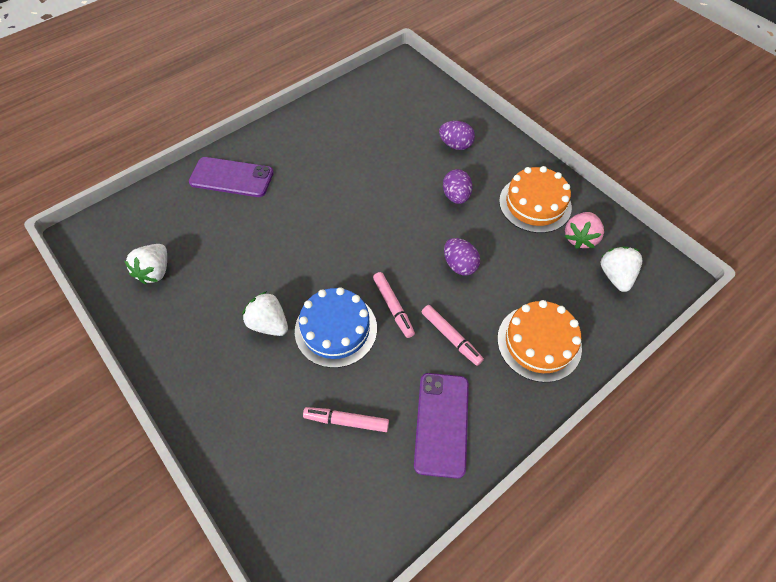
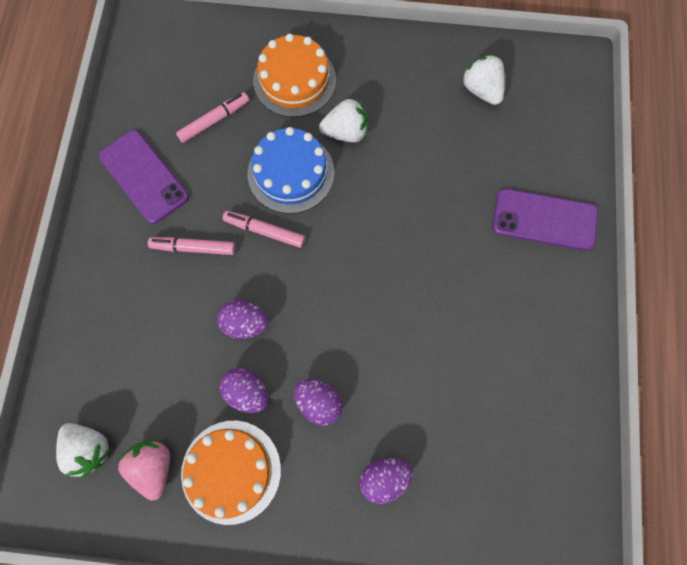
camera: 135 degrees right, 15 degrees up
(231, 177) = (544, 220): purple phone -> purple phone turned 45 degrees clockwise
(492, 231) = (247, 392): none -> purple egg
(539, 342) = (116, 308): orange cake -> orange cake (294, 80)

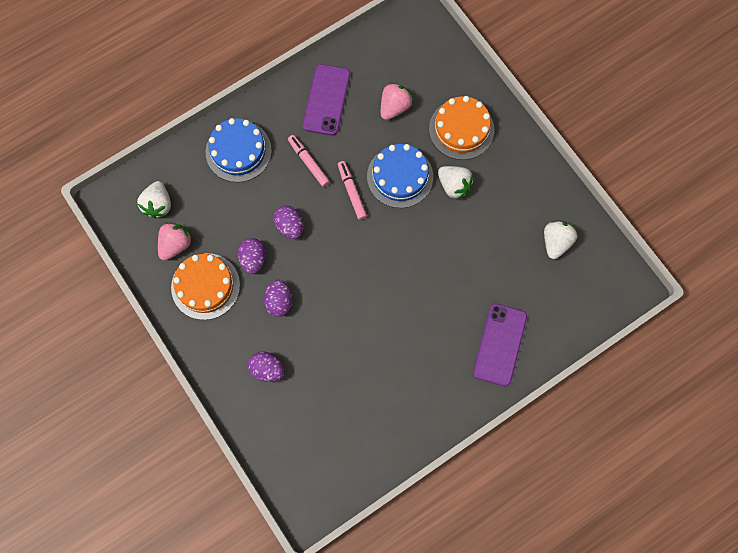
camera: 50 degrees right, 0 degrees up
(112, 309) = (238, 151): none -> blue cake
(214, 120) = (394, 107): pink marker -> pink strawberry
(544, 220) = (499, 344): purple phone -> purple phone turned 45 degrees clockwise

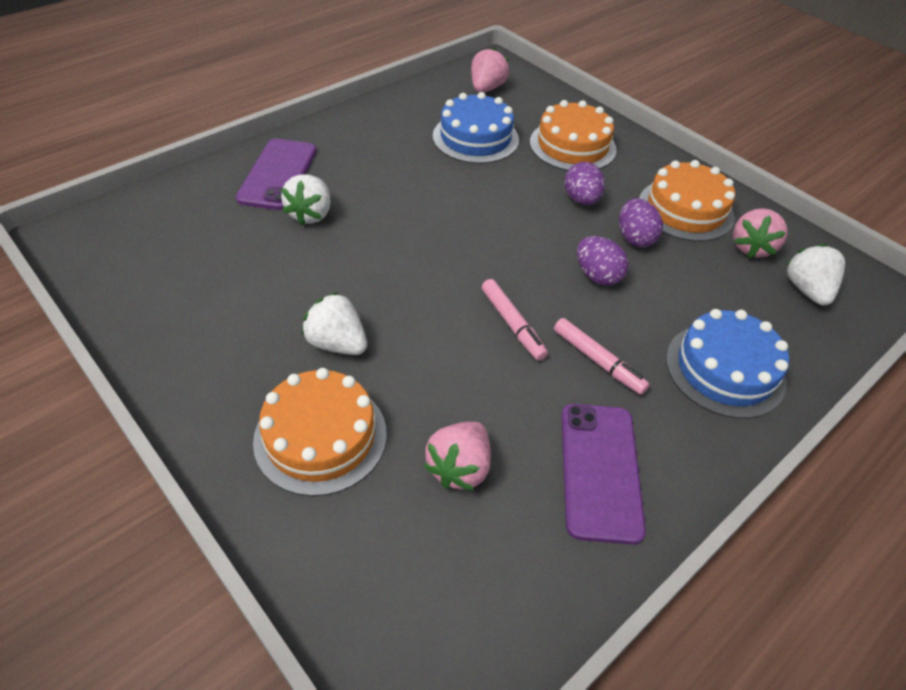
camera: 170 degrees right, 25 degrees down
(267, 369) = (572, 146): purple egg -> orange cake
(322, 462) = (486, 88): none -> pink strawberry
(400, 176) = (434, 351): blue cake -> blue cake (475, 138)
(556, 242) = (171, 279): white strawberry -> white strawberry (310, 214)

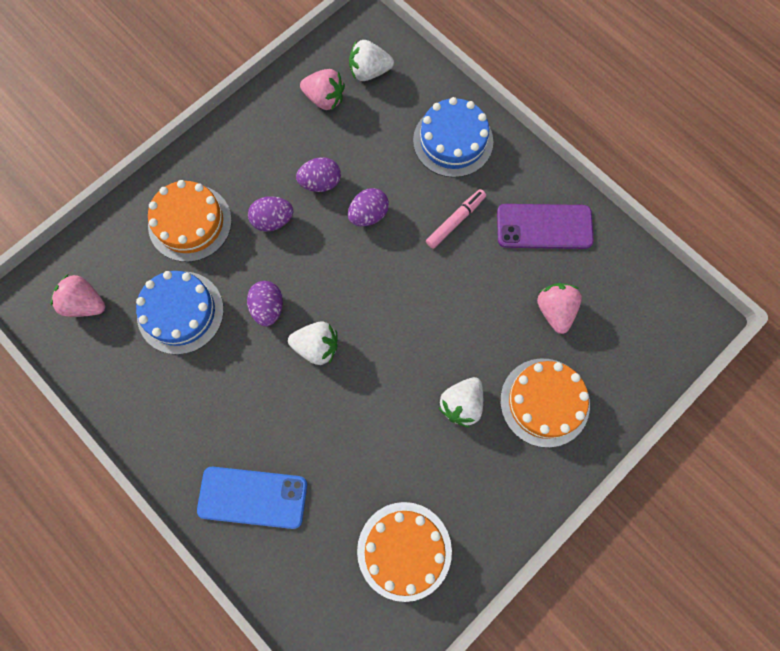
camera: 90 degrees left, 25 degrees up
(278, 174) = (252, 497): purple phone -> blue phone
(310, 214) = (311, 453): white strawberry -> white strawberry (317, 347)
(459, 468) = (555, 310): pink strawberry -> pink strawberry turned 120 degrees counterclockwise
(477, 192) = (268, 308): none -> purple egg
(512, 324) = (427, 278): pink marker -> none
(685, 210) = (280, 139): orange cake -> orange cake (404, 551)

